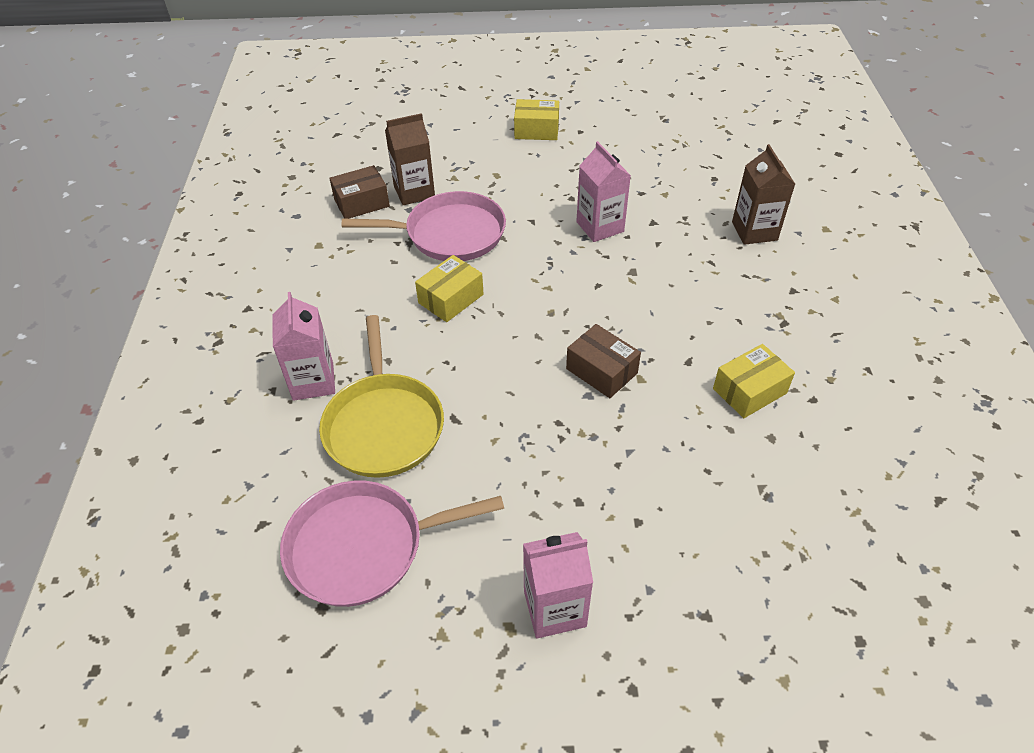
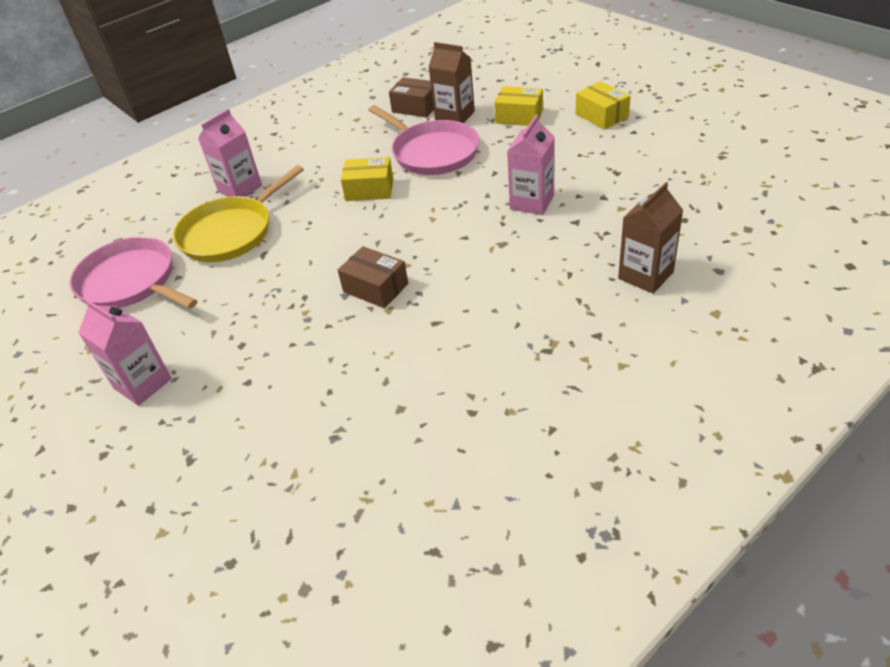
camera: 55 degrees right, 5 degrees down
(601, 371) = (375, 288): brown box -> brown box turned 60 degrees counterclockwise
(749, 391) = (440, 370): yellow box -> yellow box (519, 116)

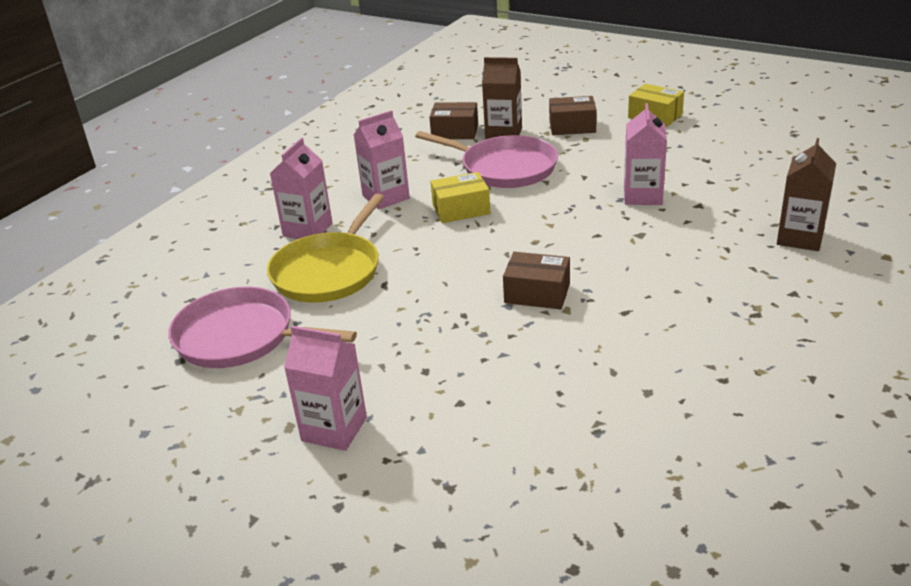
camera: 20 degrees left, 10 degrees down
(318, 166) = (386, 197): none -> pink carton
(519, 116) = (572, 126): yellow box -> brown box

